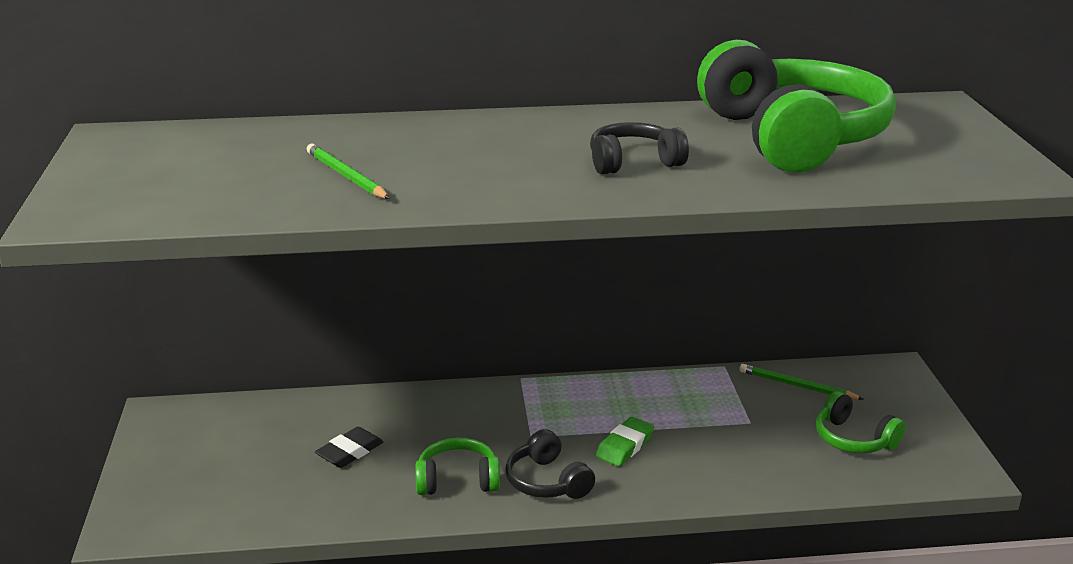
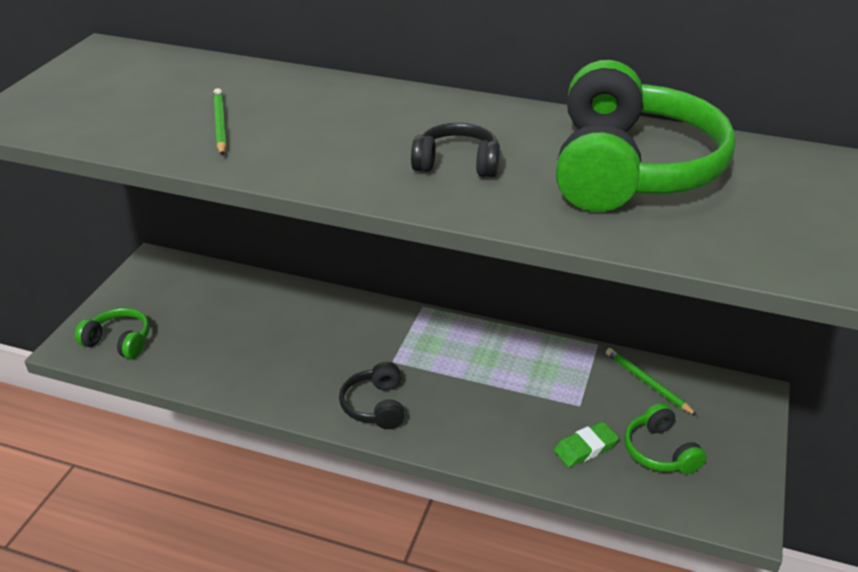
camera: 25 degrees right, 10 degrees up
(349, 452) = (253, 332): black eraser -> none
(458, 480) = (311, 382): green headphones -> green headphones (119, 341)
(625, 446) = (458, 394): green eraser -> green eraser (585, 448)

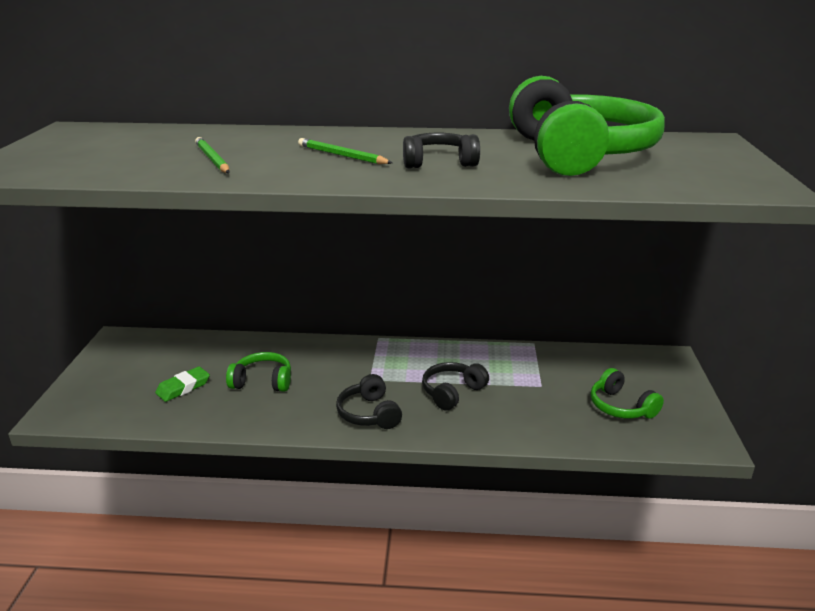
camera: 15 degrees left, 10 degrees down
(119, 341) = (104, 403): green headphones -> green headphones (262, 381)
(475, 395) = (452, 392): none -> black headphones
(585, 448) = (561, 414): green eraser -> green eraser (183, 387)
(648, 383) = (586, 362): green pencil -> green pencil (342, 155)

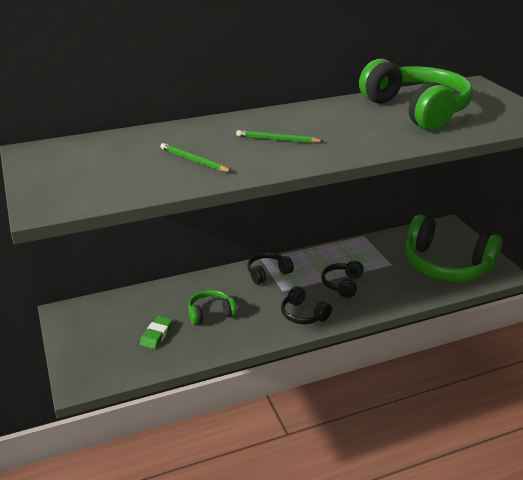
camera: 25 degrees left, 5 degrees up
(438, 162) = (346, 134): black headphones -> black headphones (268, 273)
(621, 407) = (445, 265): green headphones -> green headphones, size x2.16

